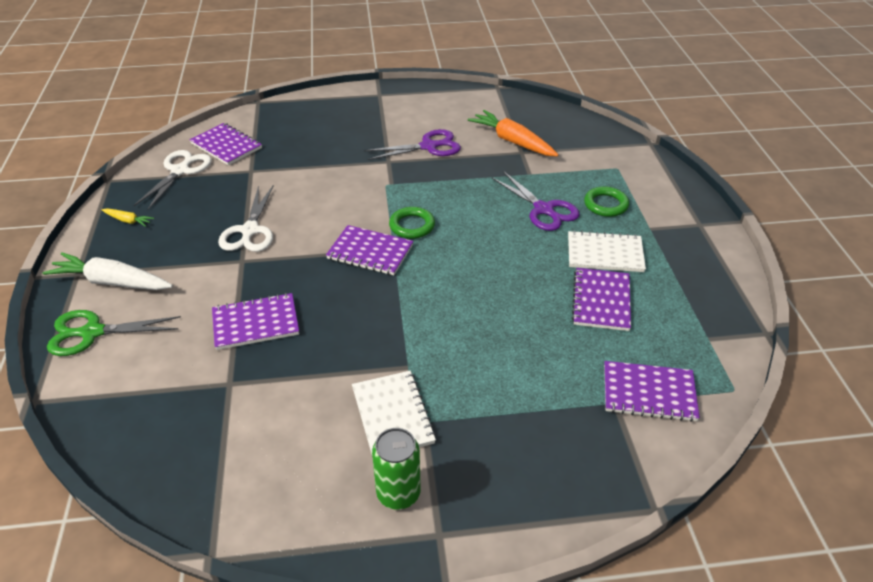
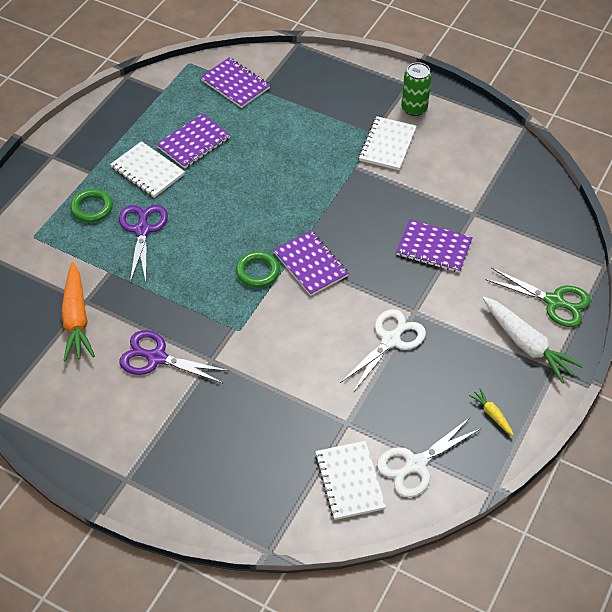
camera: 145 degrees left, 10 degrees up
(226, 146) = (349, 481): purple notebook -> white notebook

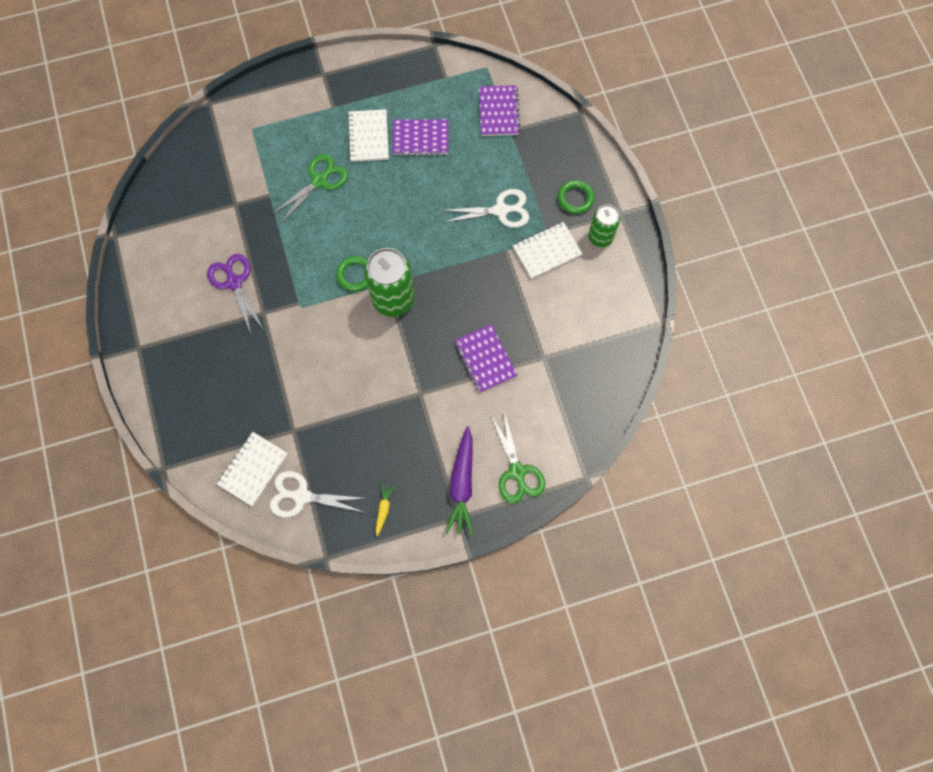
camera: 45 degrees right, 20 degrees up
(76, 319) = (218, 213): orange carrot -> none
(92, 208) = (306, 137): green ring -> green ring (575, 198)
(142, 230) = (319, 181): purple scissors -> green scissors
(310, 264) = (393, 299): purple notebook -> green can
(390, 340) = (381, 400): white scissors -> white scissors (500, 210)
(527, 345) = (462, 484): white carrot -> purple carrot

